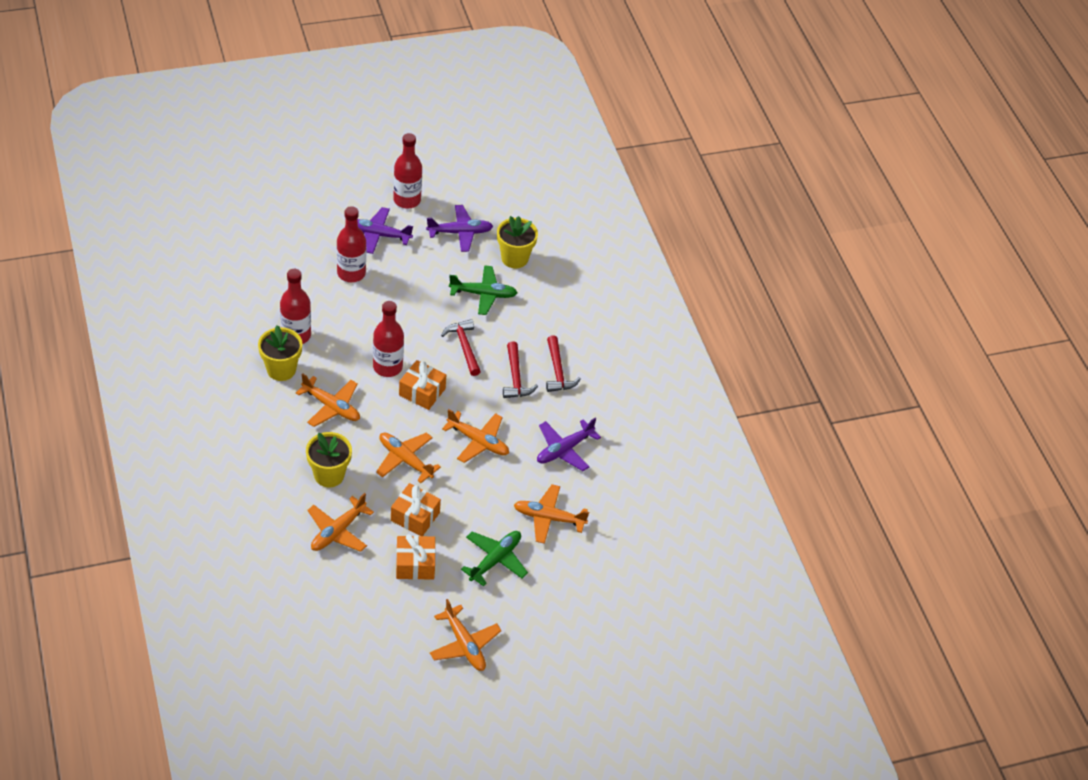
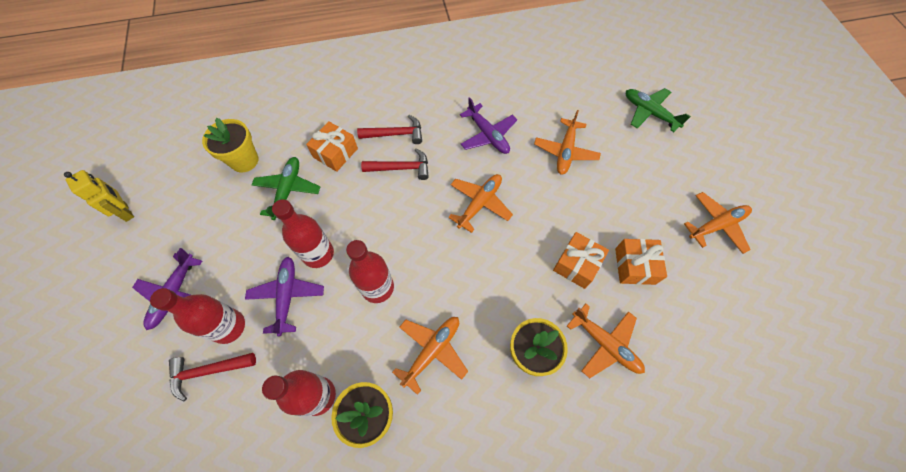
camera: 80 degrees left, 15 degrees up
(405, 460) = (505, 272): orange plane -> none
(407, 200) = (128, 261): red bottle -> red bottle (318, 254)
(422, 392) = (415, 253): orange gift -> orange gift (335, 153)
(454, 189) = (126, 212): none -> yellow robot
(460, 232) = (195, 208): purple plane -> purple plane (287, 296)
(464, 347) = (357, 211): red hammer -> red hammer (208, 371)
(495, 560) = (617, 196): green plane -> green plane (649, 113)

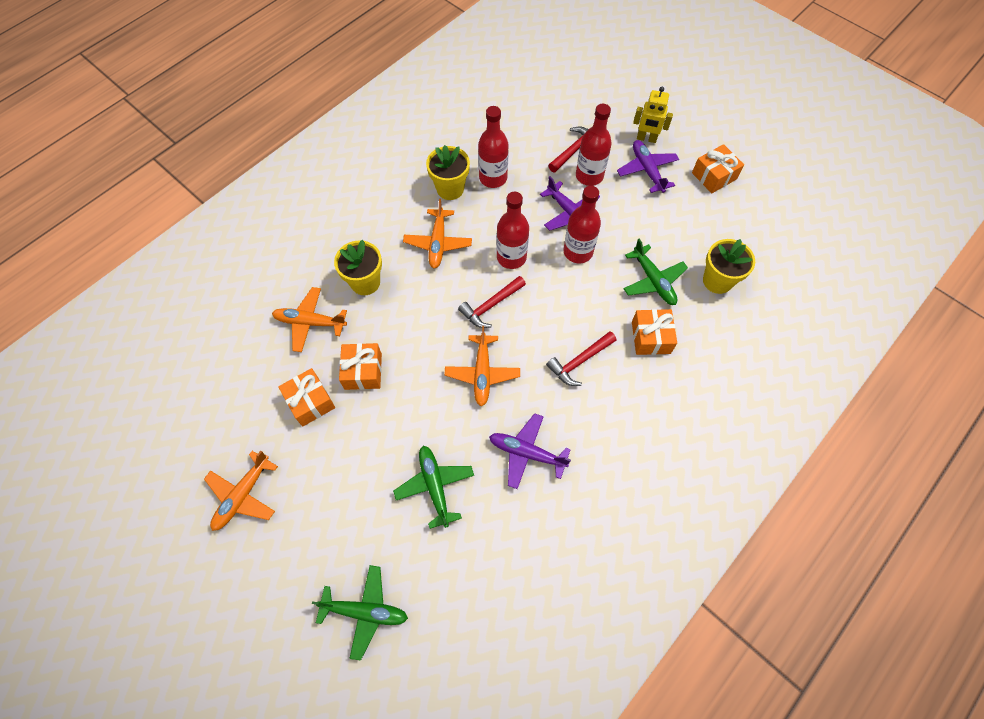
camera: 145 degrees right, 0 degrees up
(126, 212) = (750, 191): yellow robot -> yellow robot (646, 138)
(132, 246) = (714, 176): none -> orange gift
(395, 134) = (616, 392): red hammer -> red hammer (491, 305)
(565, 151) = (435, 486): orange plane -> green plane

